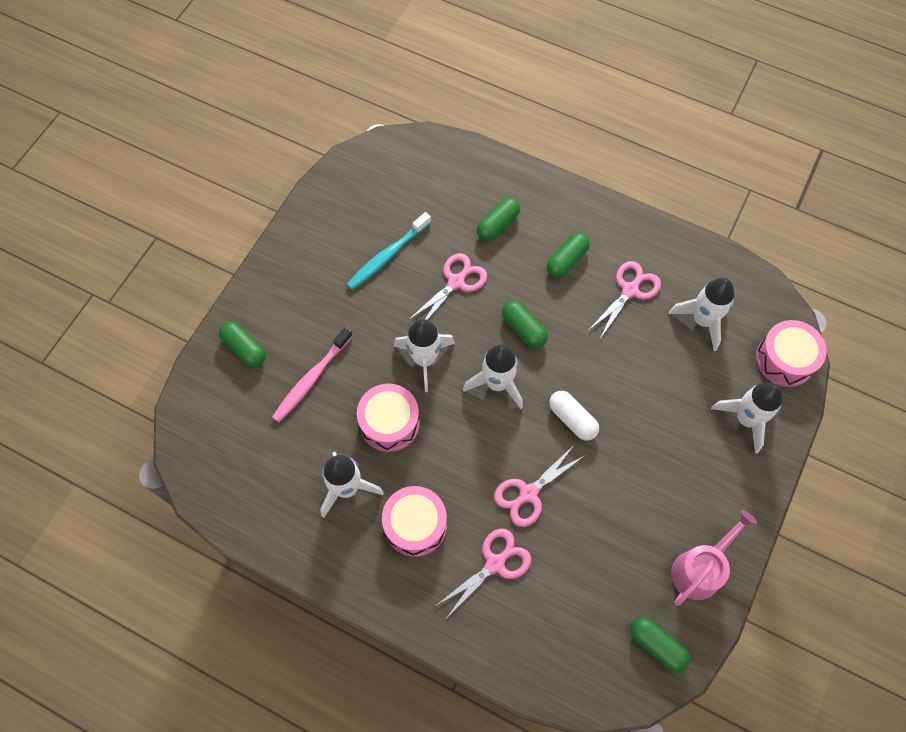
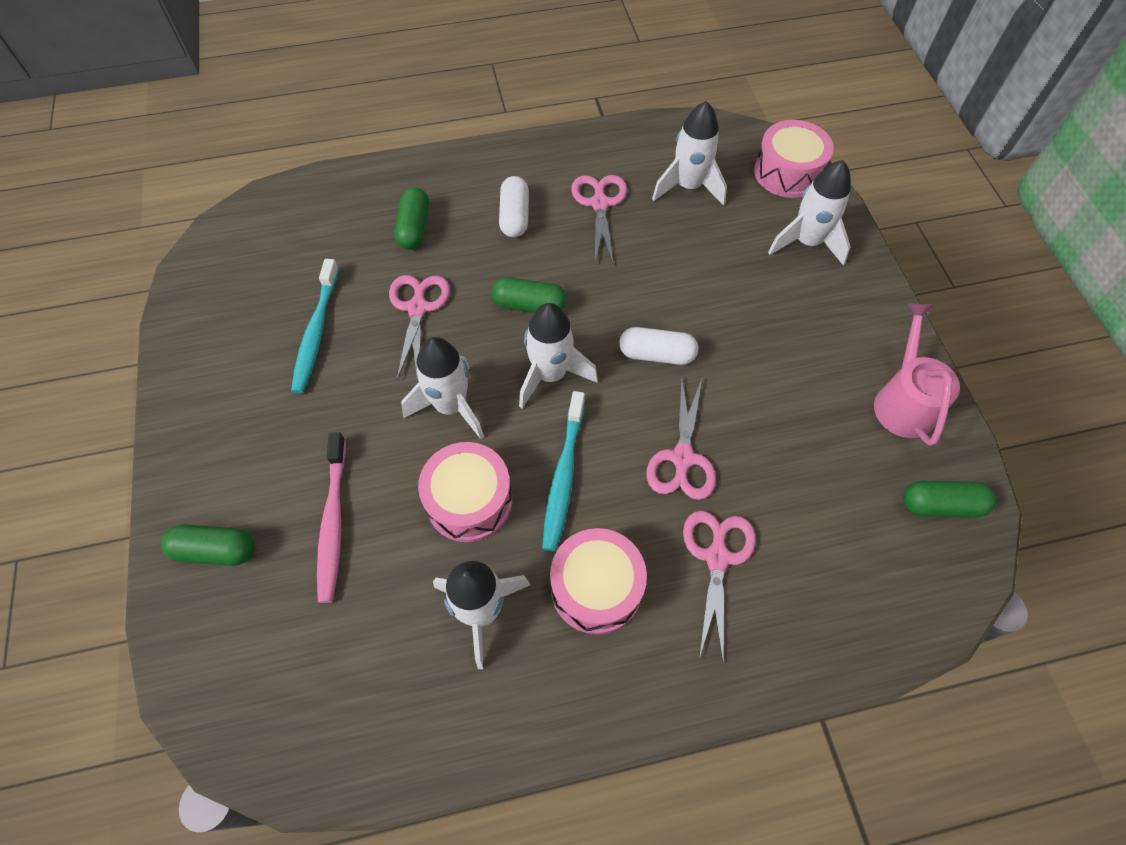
camera: 40 degrees left, 5 degrees down
(451, 450) = (563, 476): none -> turquoise toothbrush
(567, 260) = (515, 216): green capsule -> white capsule

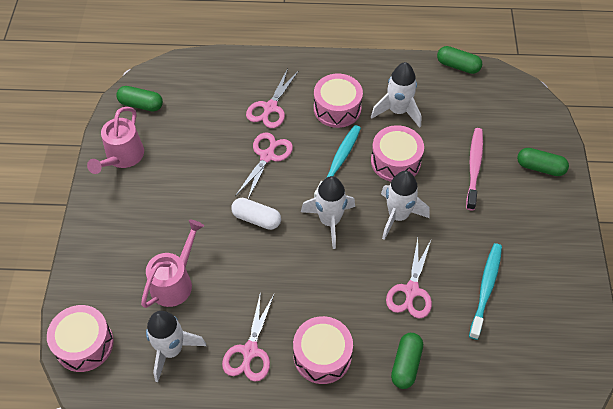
camera: 165 degrees left, 5 degrees down
(515, 216) = (322, 356): white capsule -> pink drum
(529, 305) = (330, 274): green capsule -> green capsule (458, 66)
(724, 253) = (175, 281): none -> pink watering can
(807, 242) = (110, 276): white rocket -> none

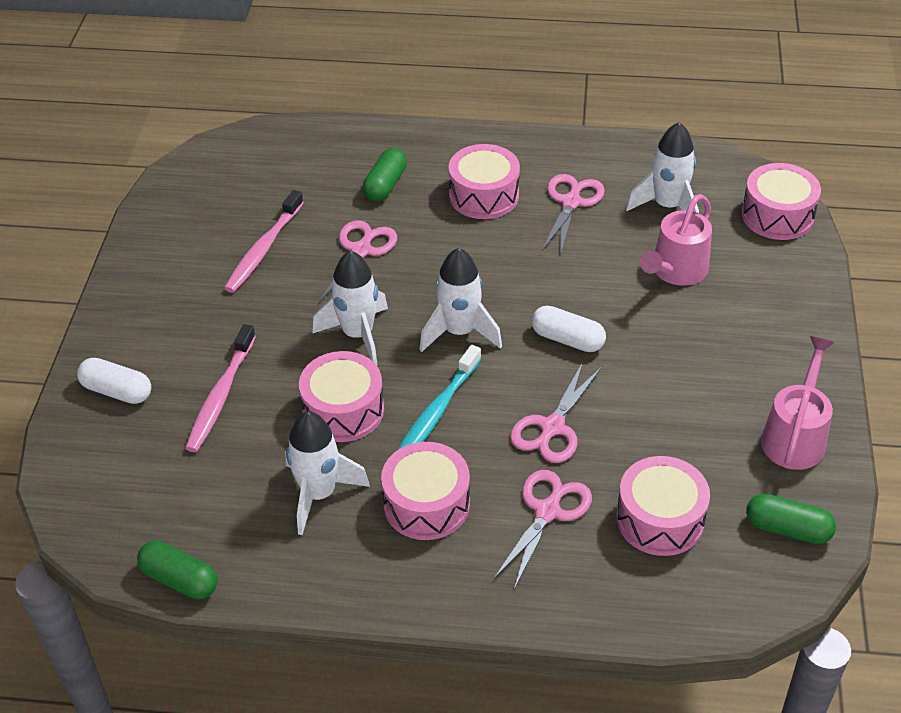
camera: 175 degrees left, 10 degrees down
(209, 106) = (660, 519): none -> pink drum
(486, 289) = (263, 249): turquoise toothbrush -> pink toothbrush
(540, 167) = (117, 391): green capsule -> white capsule

